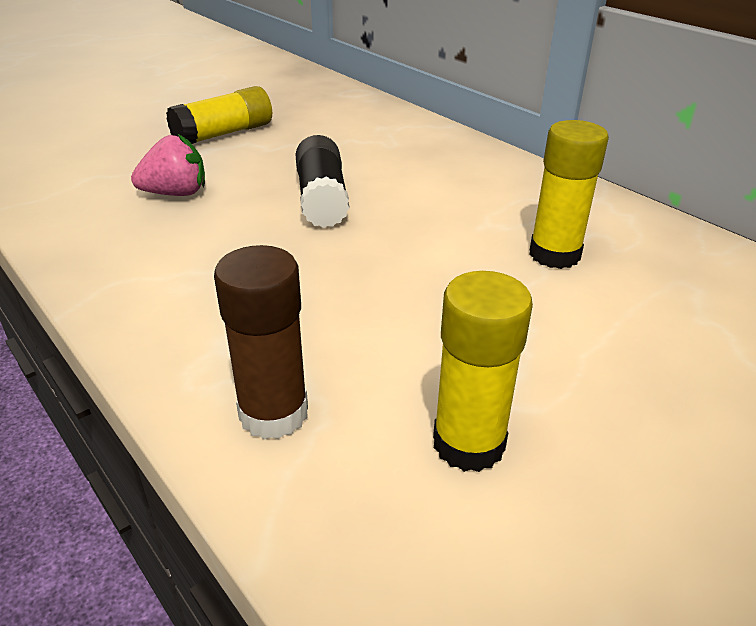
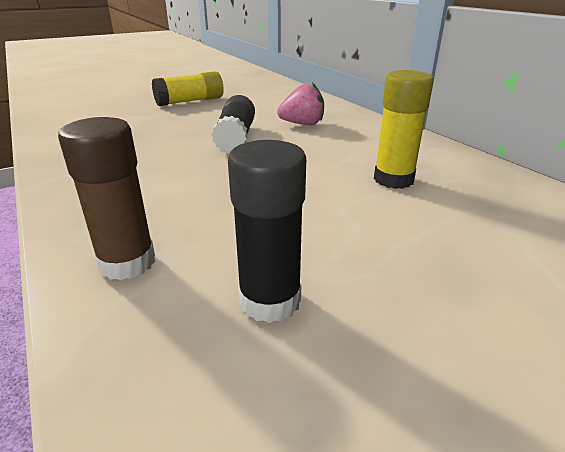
camera: 10 degrees right, 5 degrees down
(176, 194) = (140, 129): pink strawberry -> pink strawberry (302, 124)
(468, 443) = (270, 300): yellow glue stick -> black glue stick

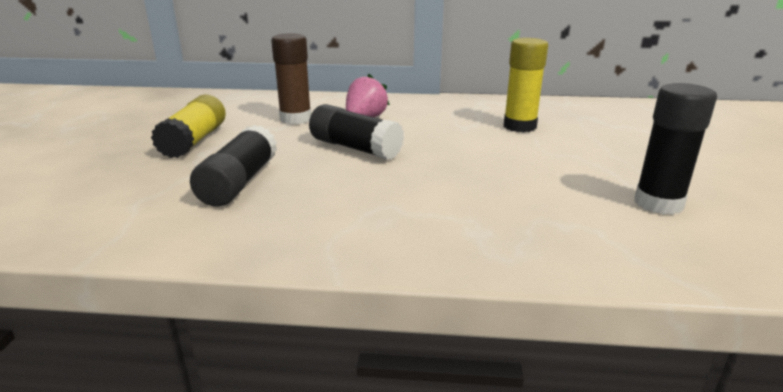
camera: 55 degrees left, 5 degrees down
(127, 263) = (574, 242): brown glue stick -> brown glue stick (295, 119)
(138, 128) = (239, 183): none -> black glue stick

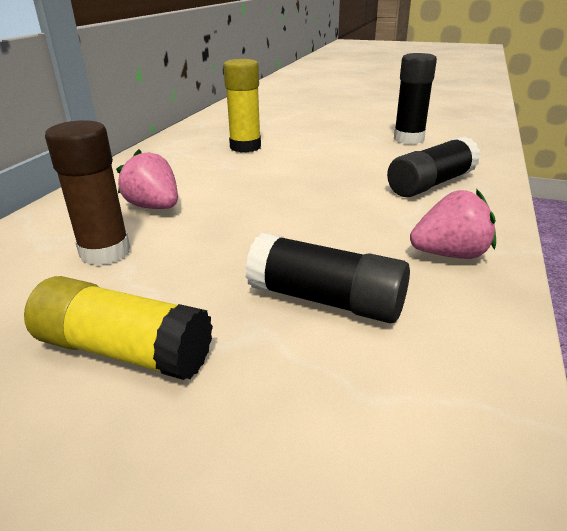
camera: 75 degrees left, 5 degrees up
(315, 228) = (450, 254): none -> pink strawberry
(355, 148) = (250, 221): black glue stick -> black glue stick (431, 184)

